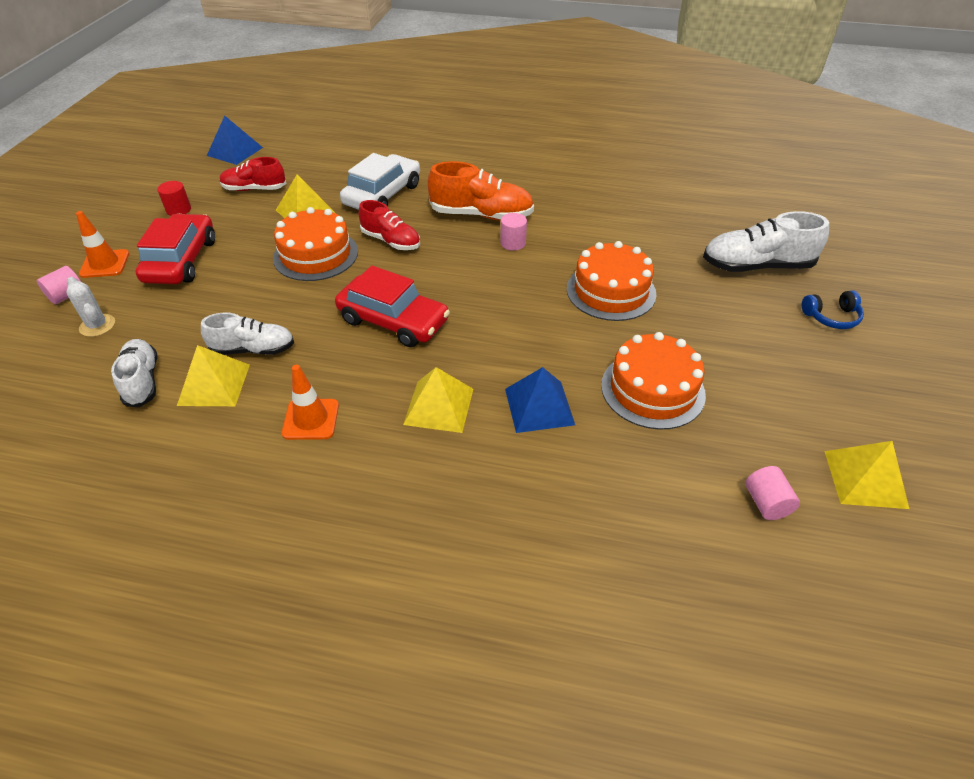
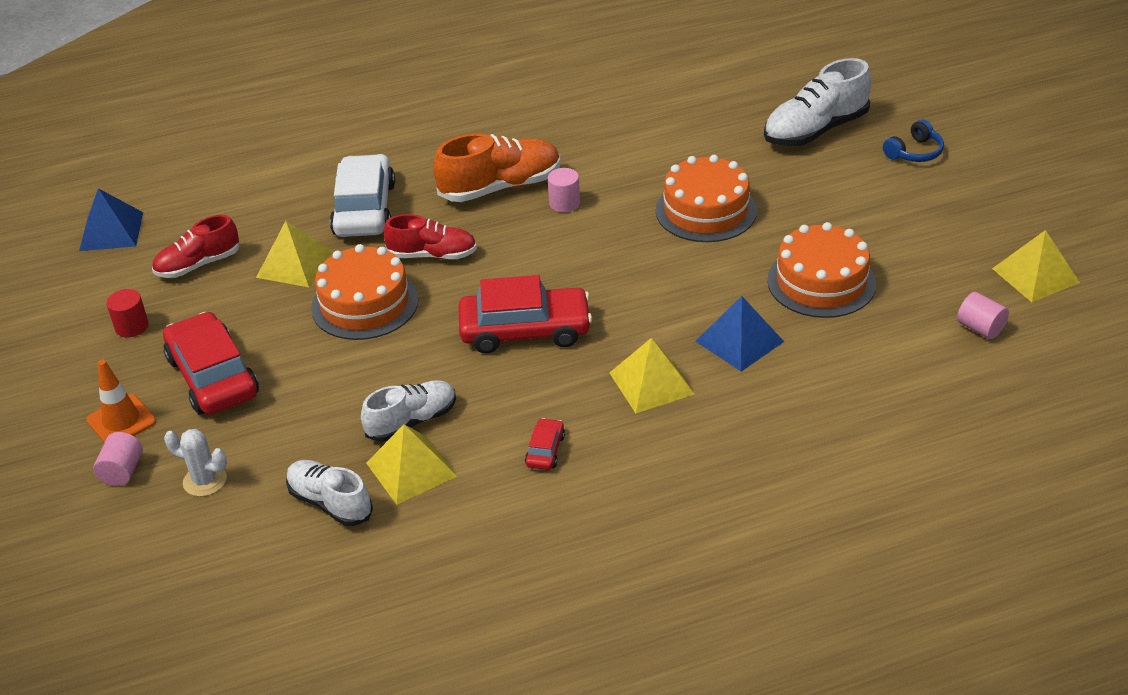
camera: 30 degrees left, 5 degrees down
(311, 419) = (545, 450): orange traffic cone -> red car

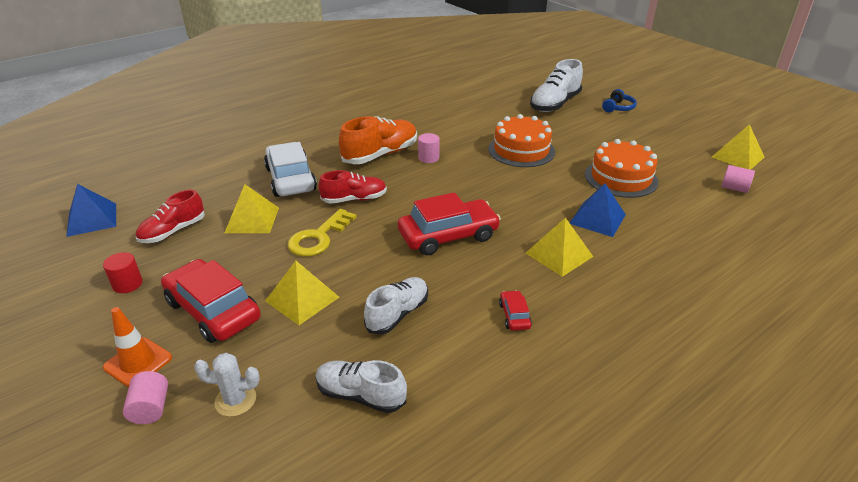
camera: 20 degrees left, 5 degrees down
(364, 304) = (319, 237): orange cake -> yellow key
(411, 469) = (417, 352): yellow pyramid -> yellow pyramid (302, 299)

